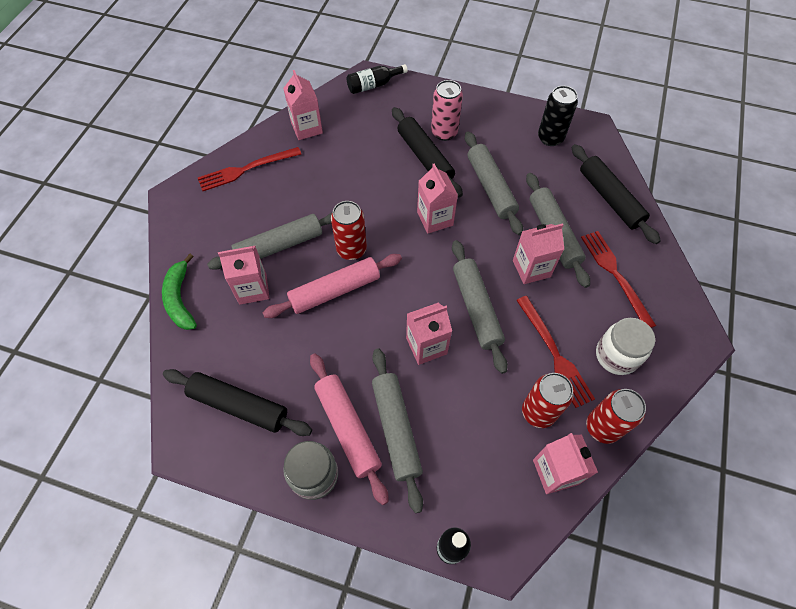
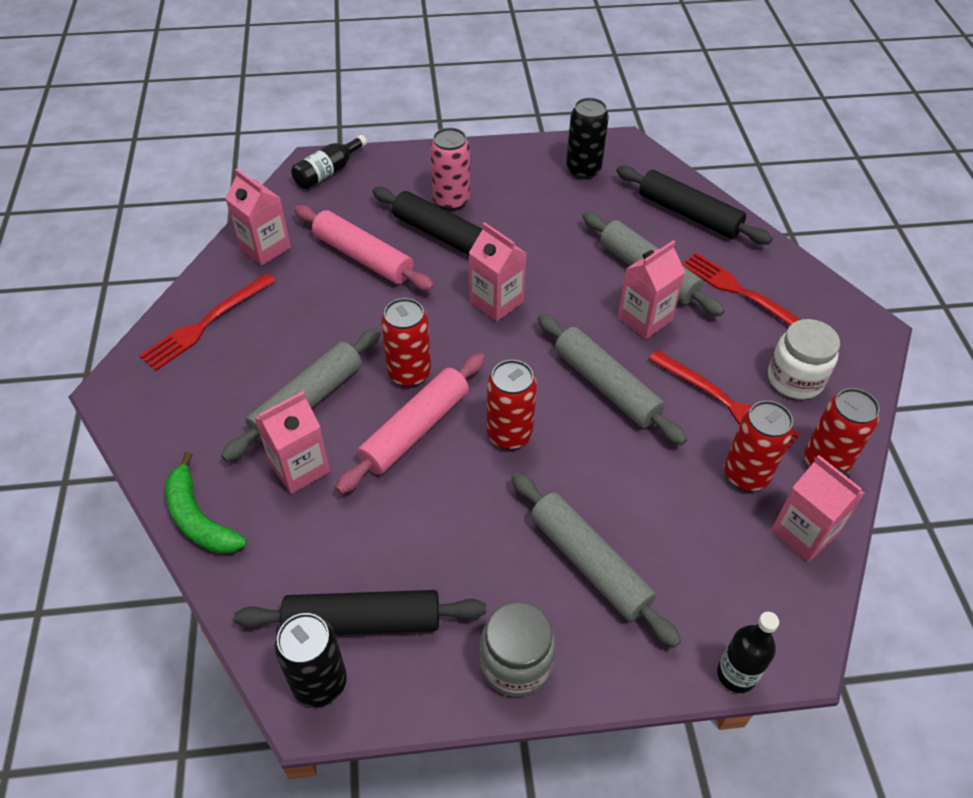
camera: 25 degrees left, 10 degrees down
(195, 433) = (320, 682): none -> black can
(348, 428) = (527, 588): pink rolling pin -> pink rolling pin (363, 257)
(392, 318) = (509, 434): none -> red can
(426, 346) = (570, 451): pink carton -> none
(490, 187) = (544, 245): grey rolling pin -> none

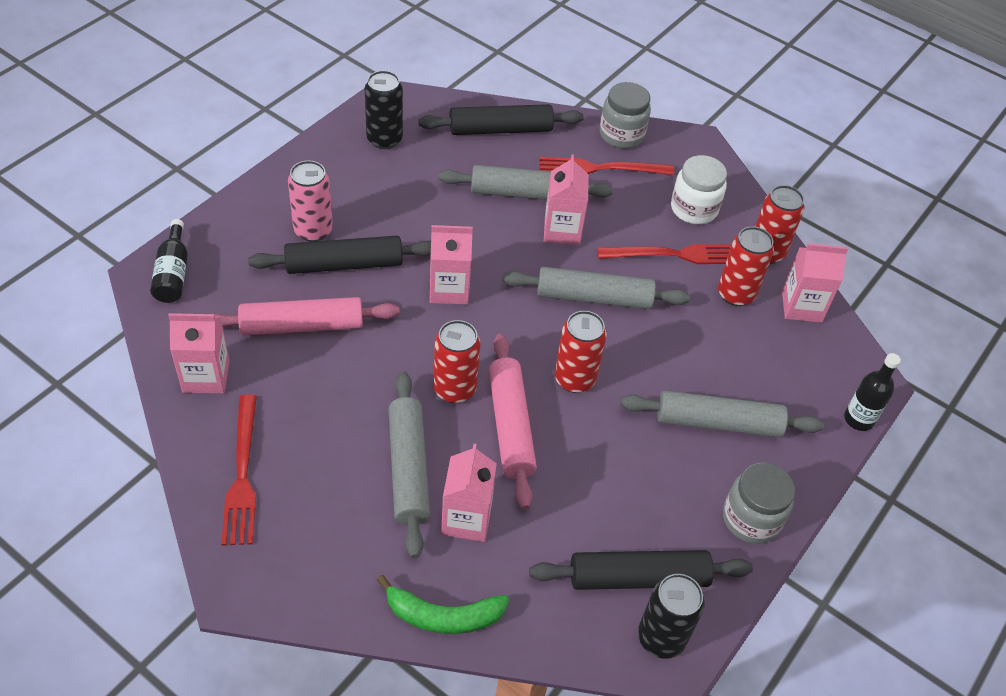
camera: 50 degrees left, 0 degrees up
(363, 621) = (638, 578): black rolling pin -> black rolling pin turned 45 degrees clockwise
(798, 279) = (621, 135): none -> grey jar

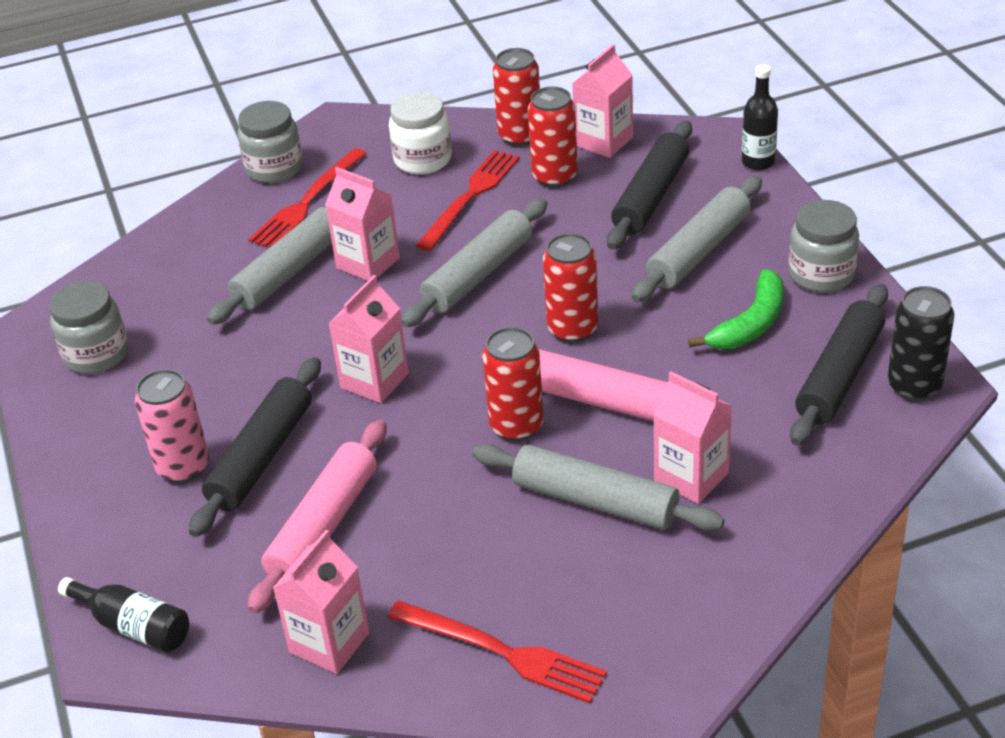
camera: 50 degrees left, 10 degrees down
(384, 139) = (96, 354): black can -> grey jar
(443, 616) = (798, 538): green banana -> green banana (750, 324)
(500, 130) = (177, 255): black rolling pin -> black rolling pin (651, 196)

